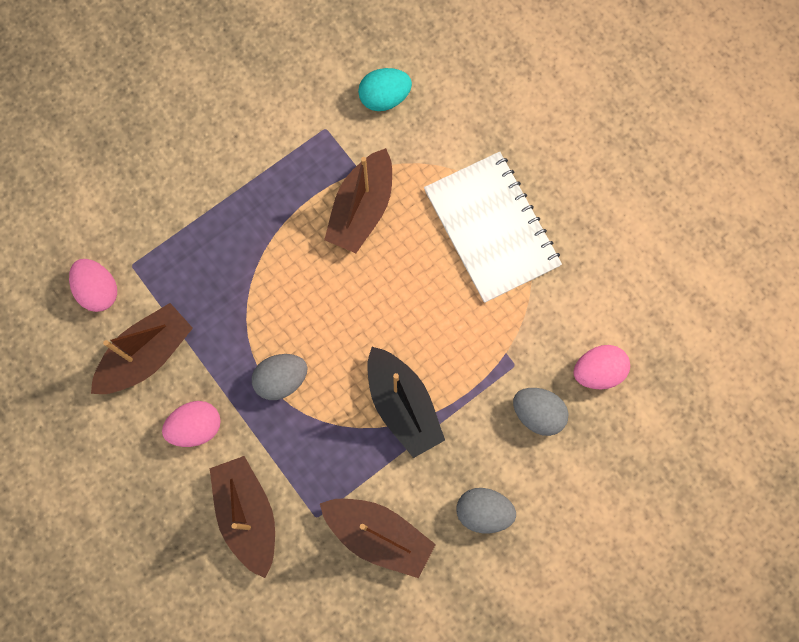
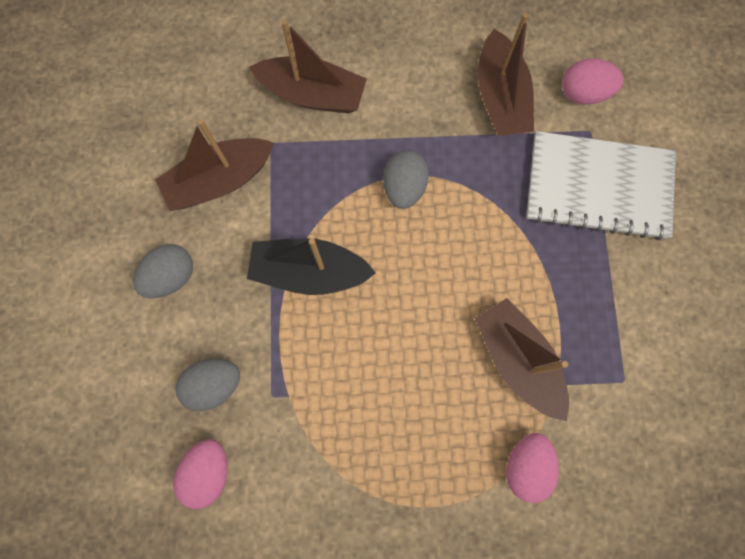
camera: 125 degrees right, 0 degrees up
(196, 427) = (412, 99): pink egg -> pink egg (526, 465)
(384, 98) = (623, 463): turquoise egg -> none
(491, 228) = (416, 472): white notebook -> white notebook (598, 187)

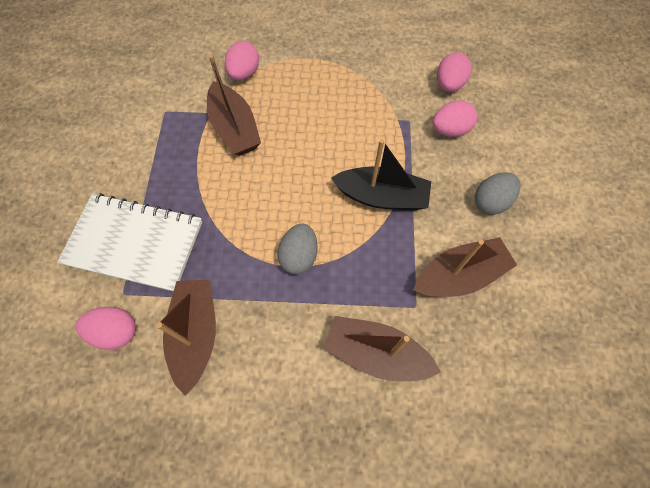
camera: 175 degrees left, 10 degrees down
(214, 384) = (450, 130): grey egg -> pink egg

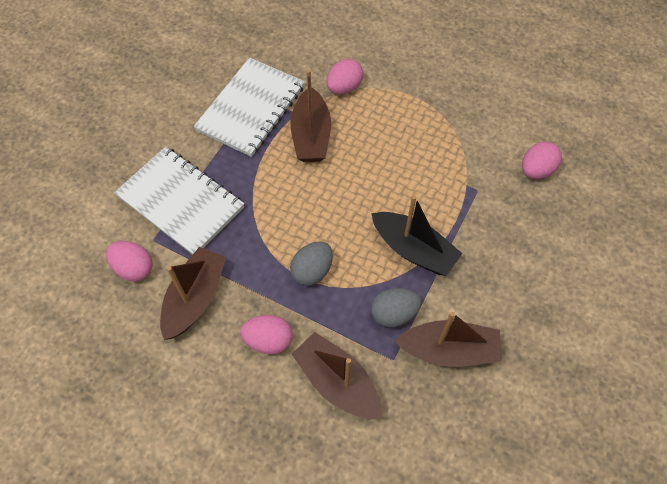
camera: 25 degrees right, 5 degrees down
(163, 124) = (251, 108): none -> white notebook
(450, 130) = (513, 214): pink egg -> pink egg (268, 340)
(491, 201) = (516, 297): grey egg -> grey egg (393, 314)

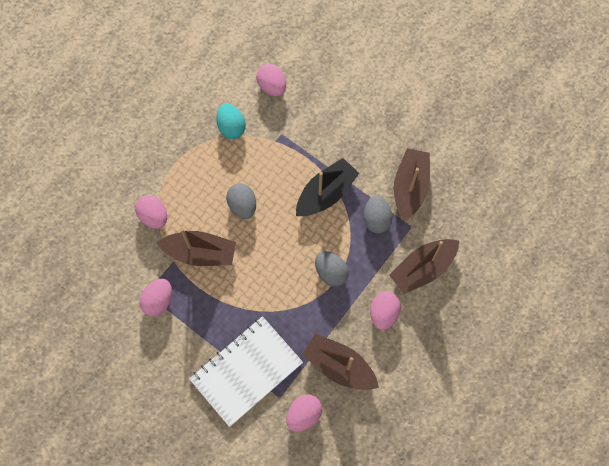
camera: 80 degrees left, 10 degrees up
(251, 108) = (158, 301): white notebook -> pink egg
(376, 166) = (242, 205): none -> grey egg
(470, 139) = (231, 127): none -> turquoise egg

